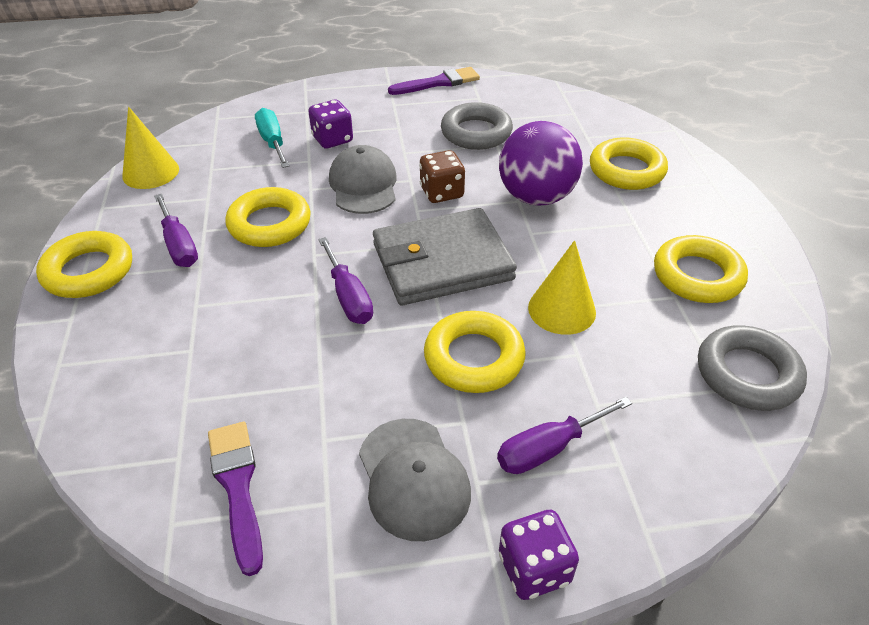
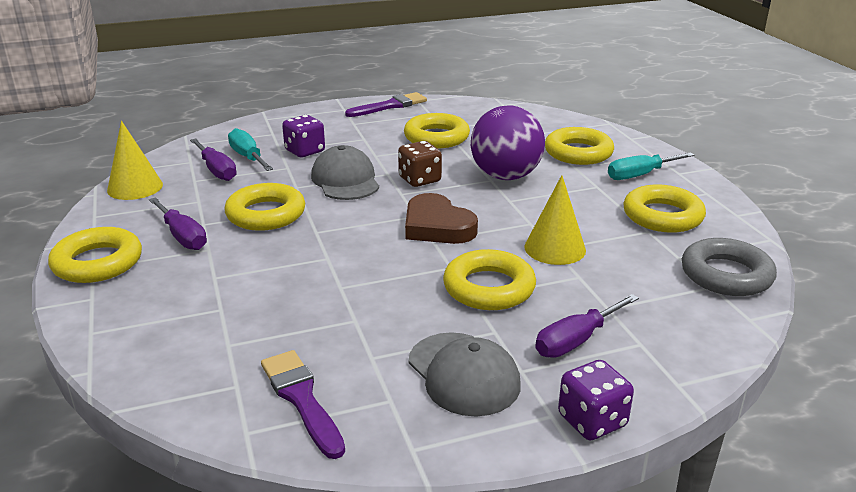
camera: 10 degrees left, 15 degrees down
(348, 297) = (359, 258): purple screwdriver -> purple screwdriver (216, 170)
(442, 262) = (437, 226): grey wallet -> brown heart
(476, 133) = (436, 137): grey ring -> yellow ring
(688, 211) = (640, 175): none -> turquoise screwdriver

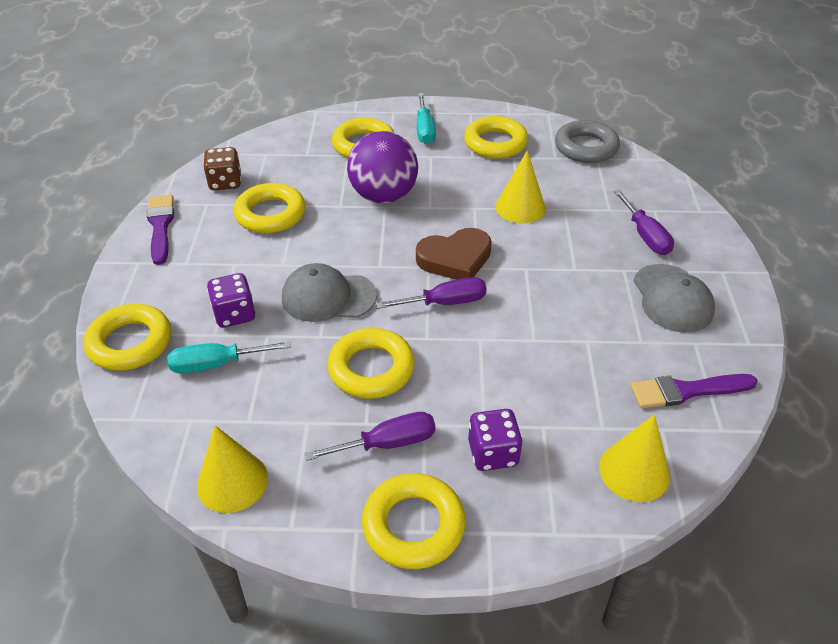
camera: 70 degrees left, 15 degrees up
(171, 371) = (634, 471): none -> yellow cone
(216, 170) = (234, 397): purple screwdriver -> purple screwdriver (445, 303)
(419, 180) = (359, 248): brown dice -> brown dice (225, 182)
(463, 374) = (672, 298): grey cap -> grey cap turned 90 degrees clockwise
(489, 288) = (565, 256): yellow ring -> yellow ring (130, 343)
(592, 421) = (730, 256): purple dice -> purple dice (493, 453)

